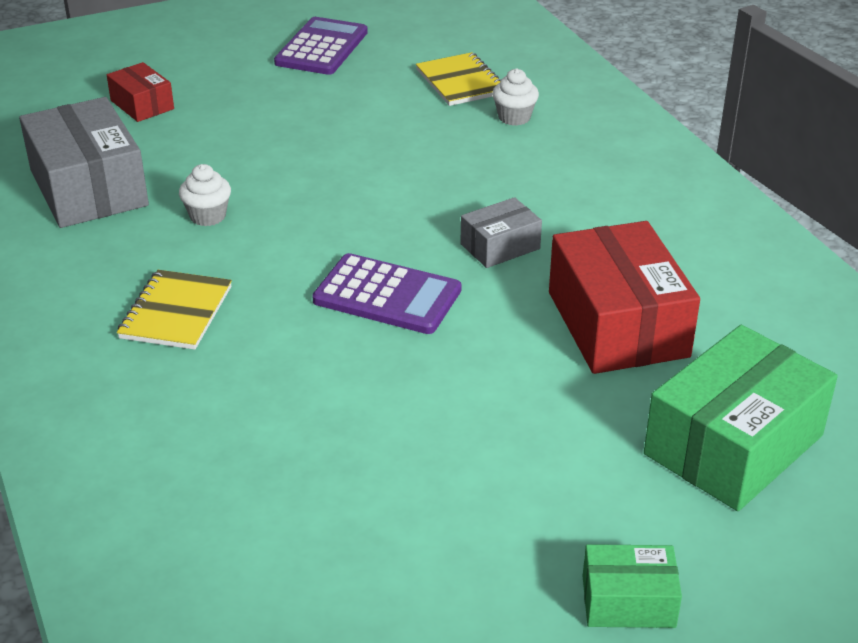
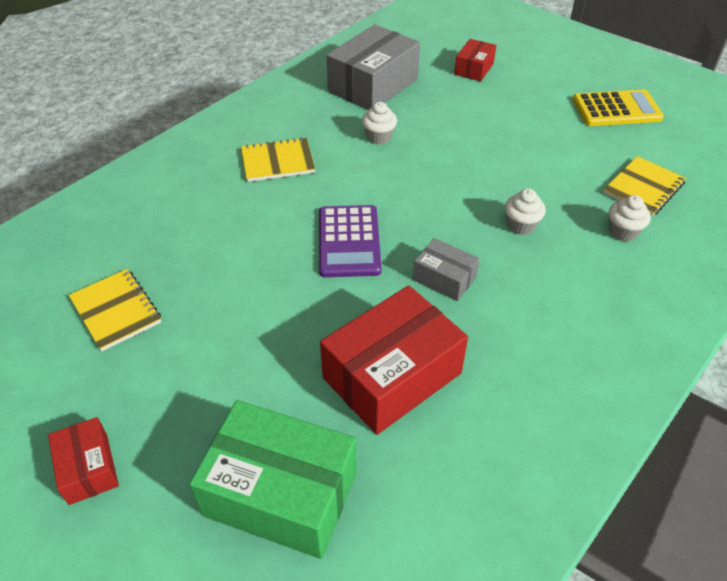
camera: 65 degrees right, 10 degrees up
(322, 48) = (616, 109): purple calculator -> yellow calculator
(365, 531) = (116, 311): none -> yellow notebook
(457, 171) = (521, 225): none -> white cupcake
(628, 601) = (88, 468): green box -> red box

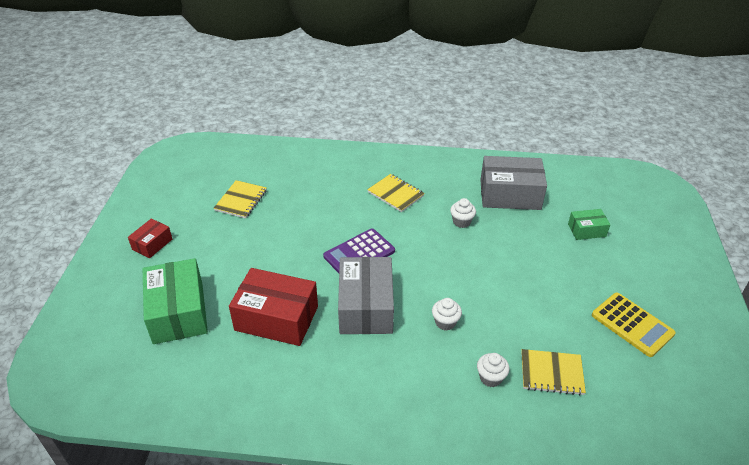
camera: 55 degrees right, 5 degrees down
(444, 278) = (366, 307): grey box -> grey box, size x1.94
(474, 69) = (586, 230): red box -> green box

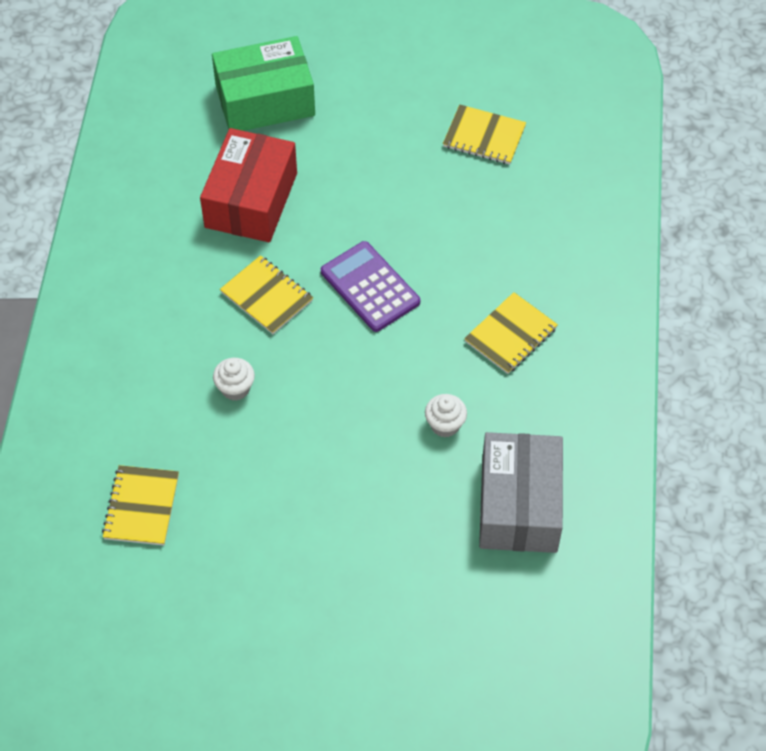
camera: 90 degrees right, 15 degrees up
(152, 244) = (388, 53): red box -> none
(366, 307) = (267, 296): grey box -> yellow notebook
(490, 378) = (140, 434): white cupcake -> none
(586, 230) = (429, 611): green box -> none
(632, 324) = (220, 631): yellow calculator -> none

